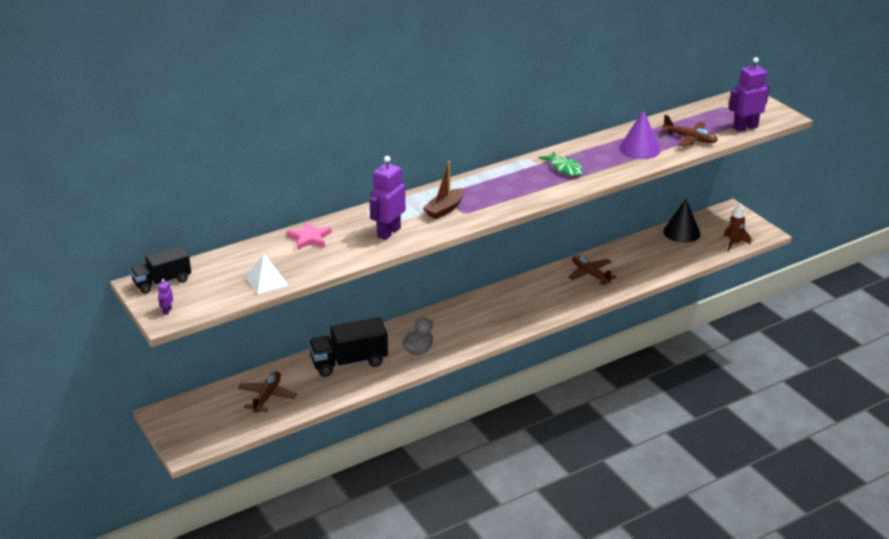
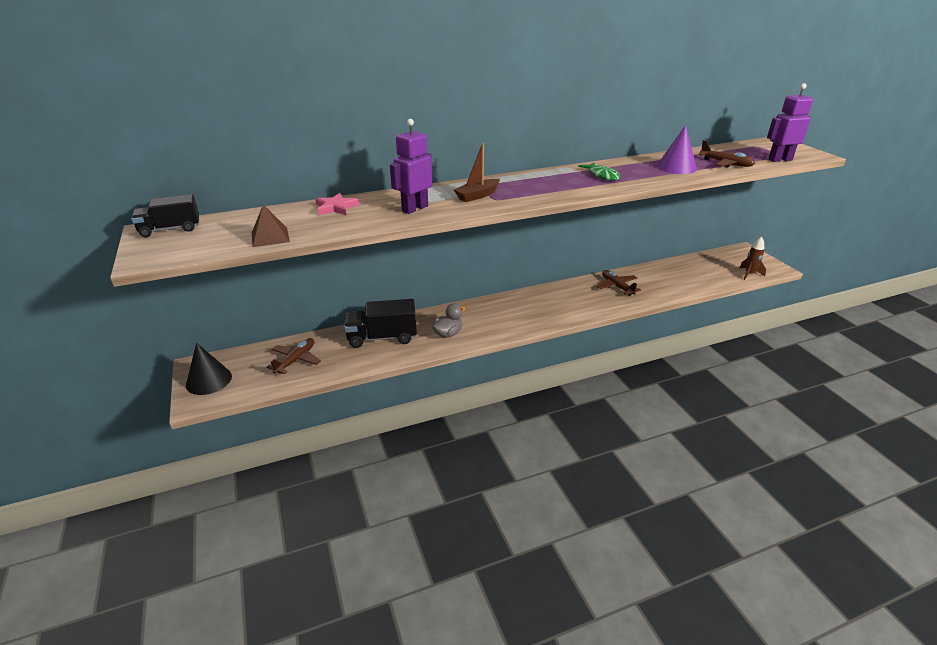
camera: 10 degrees right, 0 degrees up
(167, 311) = (151, 253): purple robot -> none
(266, 281) = (270, 237): white pyramid -> brown pyramid
(681, 232) = (701, 262): black cone -> black cone (209, 380)

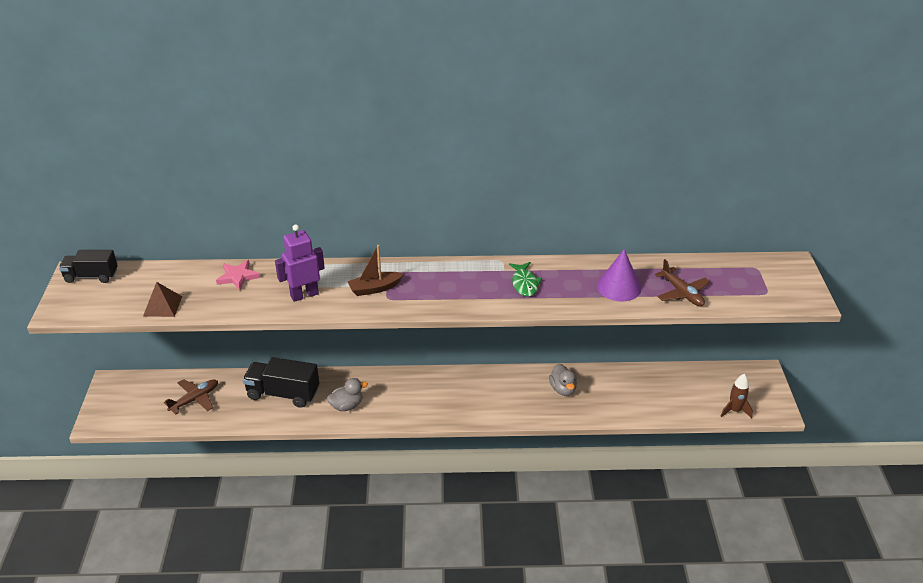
camera: 20 degrees right, 5 degrees up
(209, 380) = (115, 402): black cone -> none
(617, 286) = (563, 389): brown plane -> grey duck
(779, 159) = (754, 299): purple robot -> none

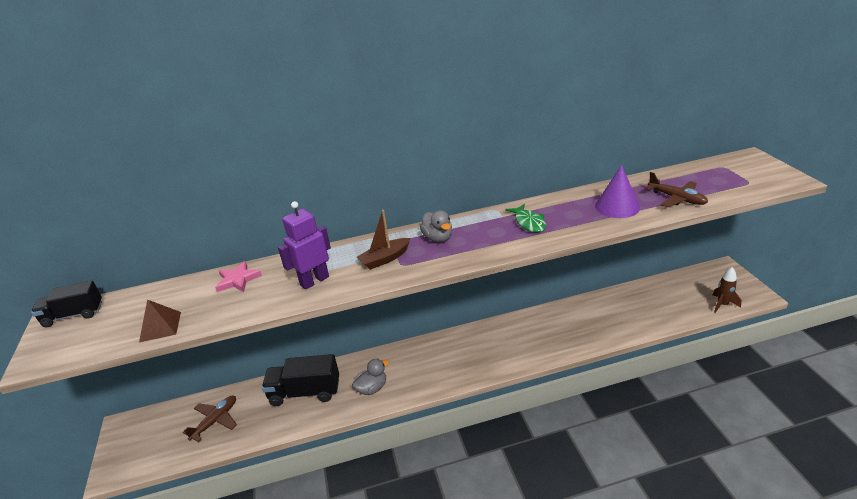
camera: 10 degrees left, 5 degrees down
(563, 389) = (566, 323): grey duck -> grey duck (438, 238)

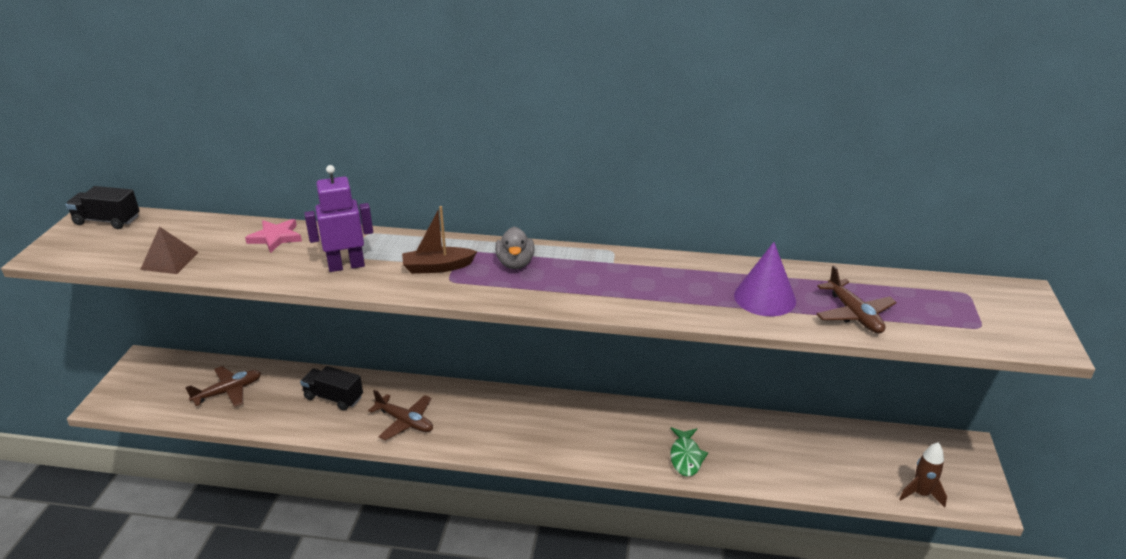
camera: 20 degrees right, 0 degrees up
(305, 392) = (334, 398): black truck -> black truck, size x0.67
(372, 388) = (405, 422): grey duck -> brown plane
(529, 223) = (635, 281): green fish -> green fish (686, 457)

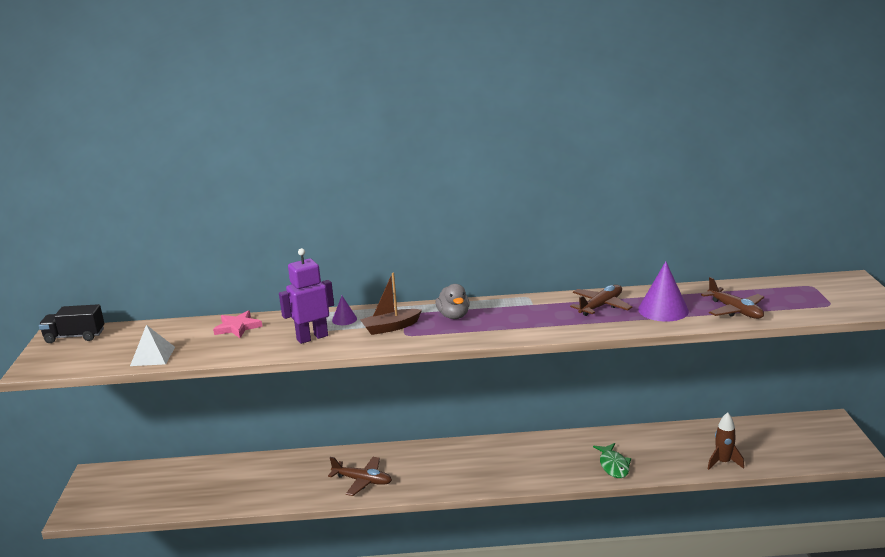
camera: 10 degrees left, 10 degrees down
(169, 261) = (153, 356): brown pyramid -> white pyramid
(228, 391) = (189, 485): brown plane -> brown plane (601, 306)
(334, 398) = (289, 474): black truck -> none
(393, 247) = (344, 319): none -> purple cone
(920, 494) = (808, 459): brown rocket -> brown rocket (723, 462)

